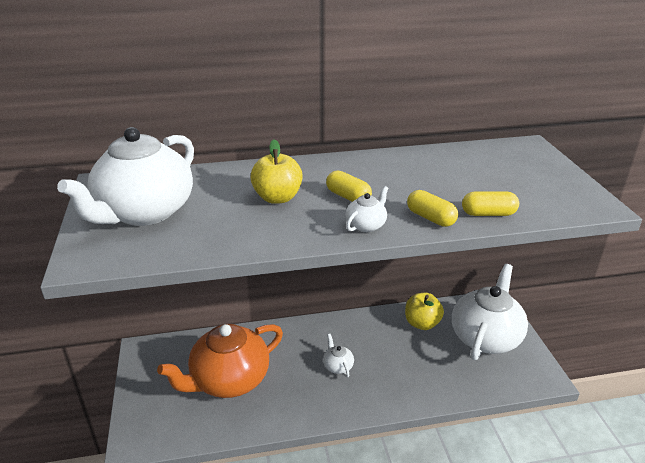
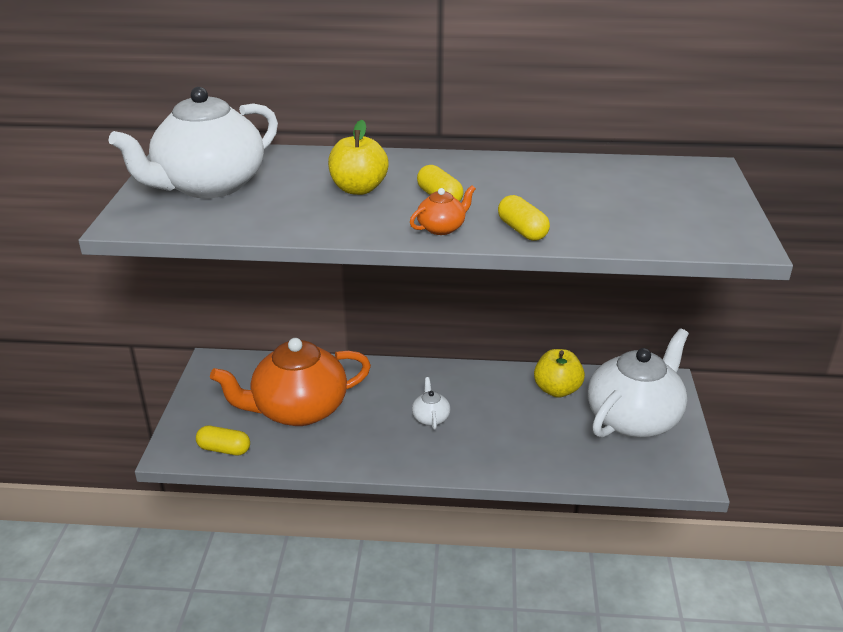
camera: 15 degrees right, 0 degrees up
(366, 225) = (442, 228): white teapot -> orange teapot
(488, 214) = (596, 235): yellow capsule -> yellow capsule (224, 449)

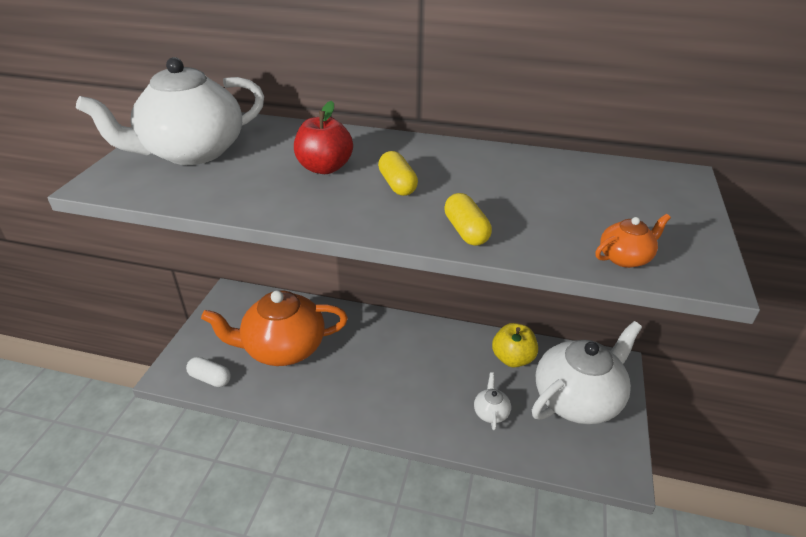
camera: 10 degrees right, 5 degrees up
(224, 449) = (210, 378): yellow capsule -> white capsule
(358, 189) = (325, 168): yellow apple -> red apple
(430, 418) = (393, 372): white teapot -> white teapot (491, 412)
(442, 228) = (386, 220): orange teapot -> orange teapot (625, 258)

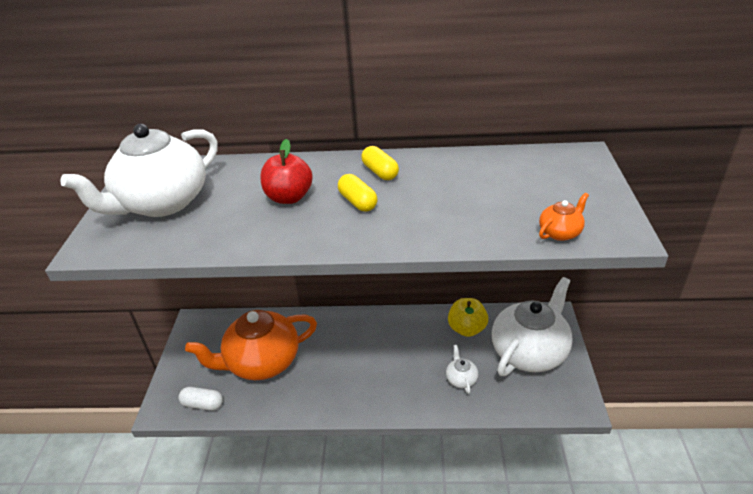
camera: 10 degrees left, 0 degrees up
(466, 231) = (429, 233): yellow capsule -> yellow capsule (380, 172)

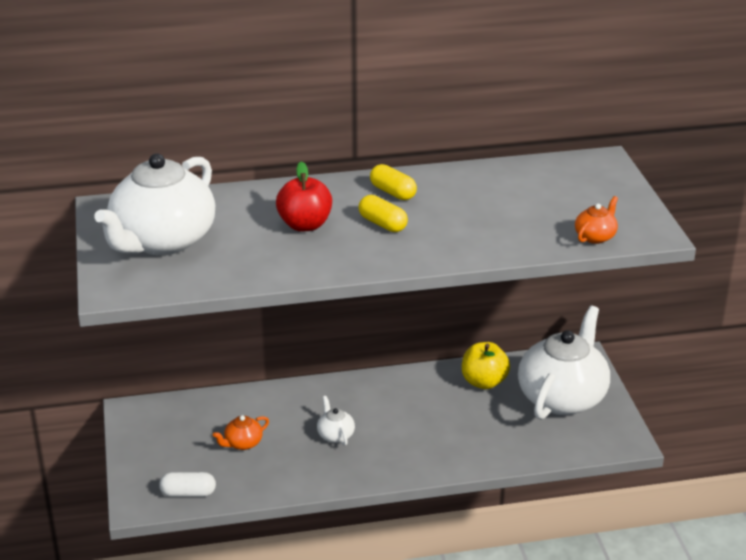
camera: 15 degrees left, 5 degrees down
(261, 362) = (242, 443): orange teapot -> orange teapot, size x0.40
(461, 379) = (491, 432): white teapot -> white teapot (335, 435)

